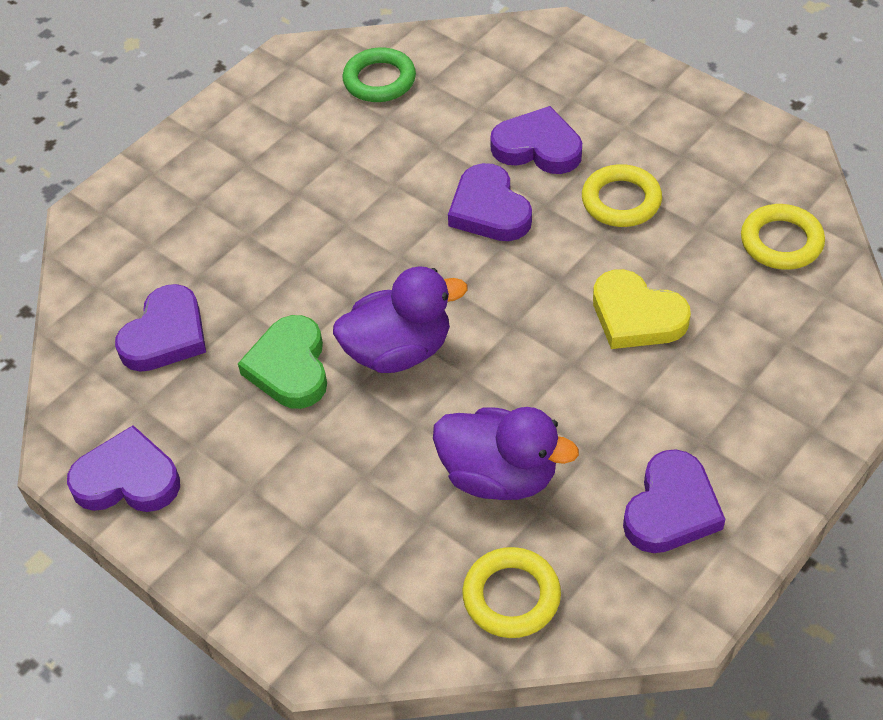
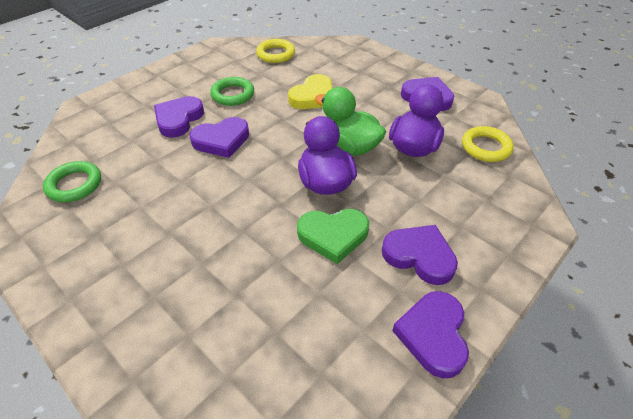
camera: 90 degrees left, 5 degrees down
(166, 335) = (293, 315): purple heart -> purple heart (419, 256)
(490, 379) = (349, 147): none -> green duck
(621, 201) = (233, 94): yellow ring -> green ring

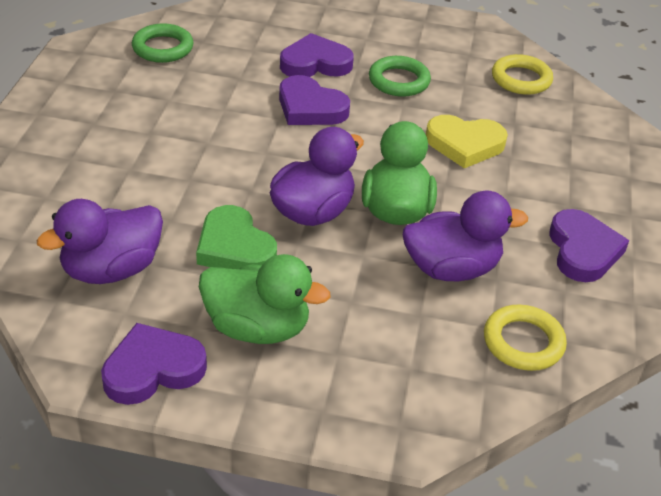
camera: 55 degrees right, 5 degrees down
(310, 320) = (111, 269): none -> purple duck
(419, 256) = (257, 328): purple heart -> green duck

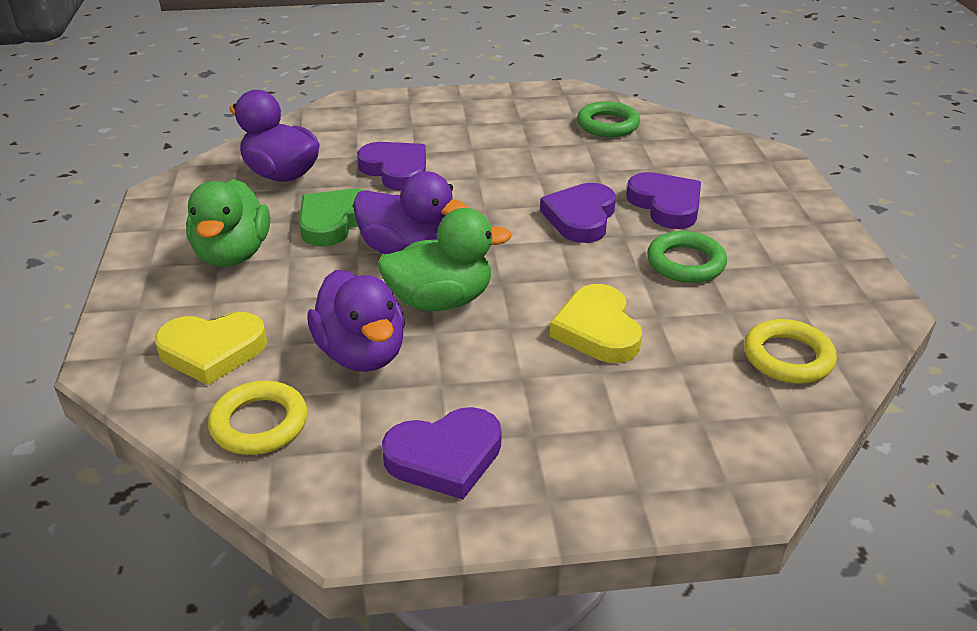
camera: 75 degrees right, 5 degrees down
(153, 369) = (171, 217): purple heart -> purple heart (396, 170)
(416, 360) = (212, 351): none -> yellow heart

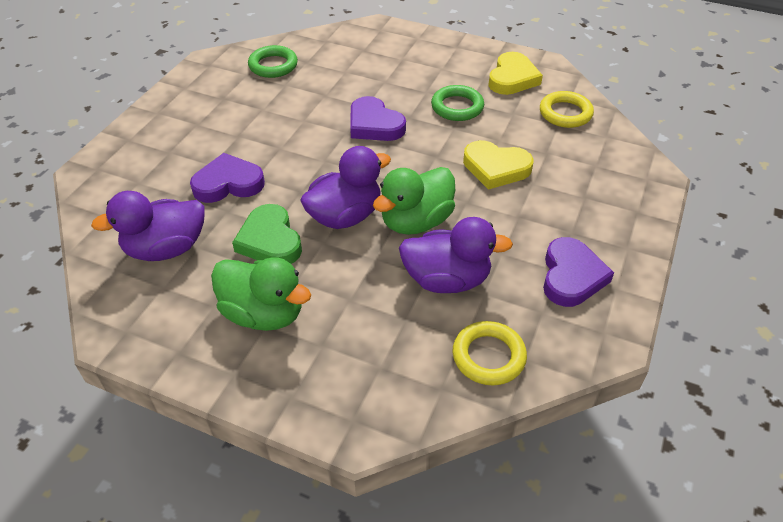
camera: 60 degrees left, 10 degrees up
(212, 351) = (387, 361): yellow heart -> yellow heart (512, 78)
(440, 301) = (416, 221): green duck -> green duck turned 150 degrees counterclockwise
(666, 205) = (391, 86): purple heart -> none

